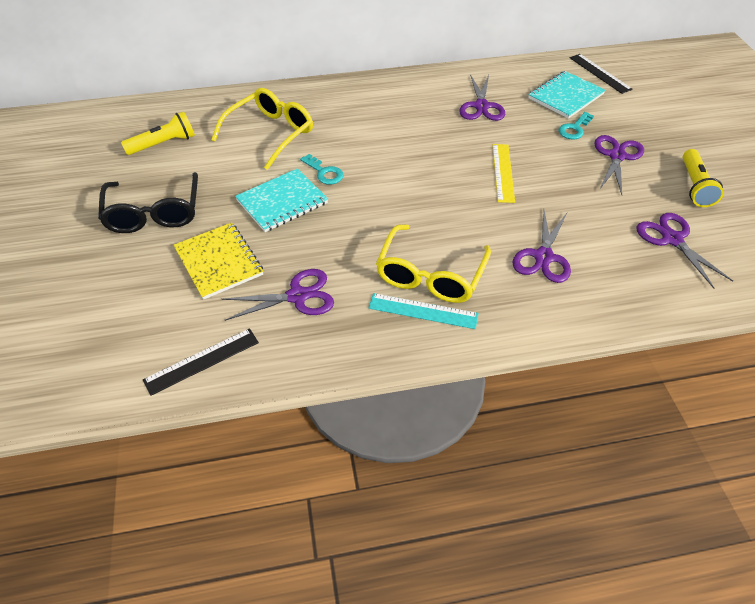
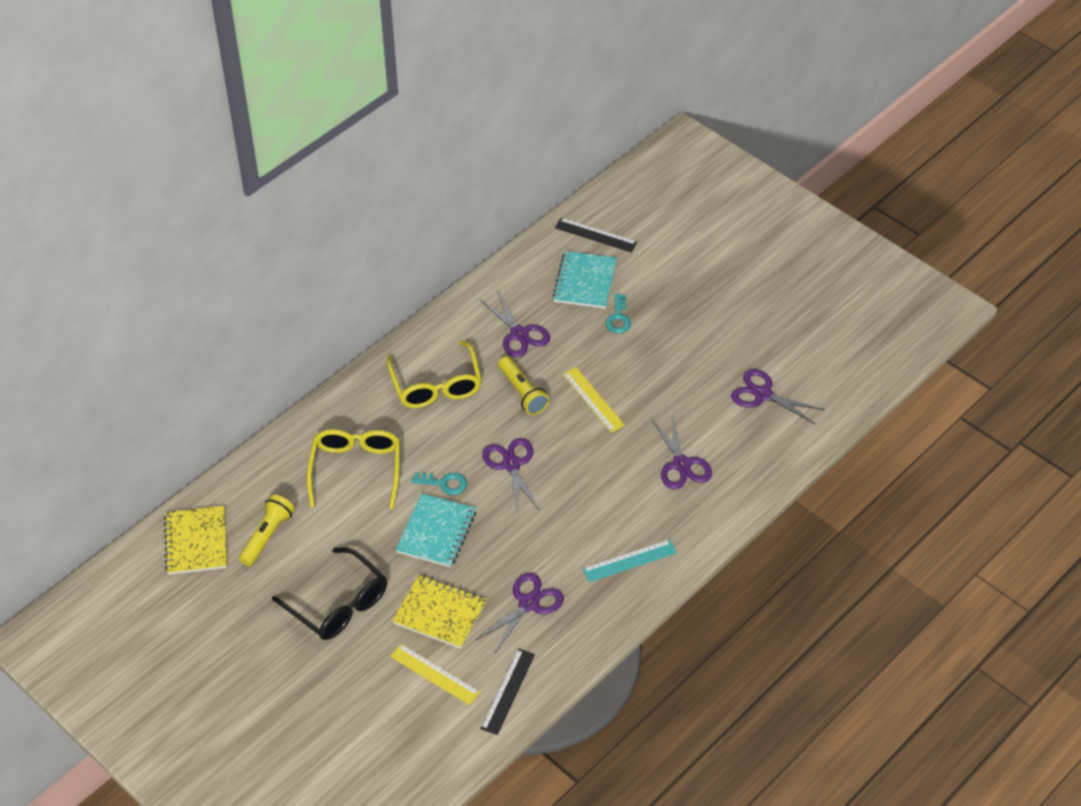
camera: 35 degrees left, 0 degrees up
(116, 125) = (196, 542): none -> yellow notebook
(161, 307) = (435, 674): none -> yellow ruler
(430, 274) = (611, 527): yellow glasses -> yellow glasses (436, 385)
(617, 156) = (672, 331): purple scissors -> purple scissors (511, 464)
(694, 186) = (750, 331): yellow flashlight -> yellow flashlight (522, 393)

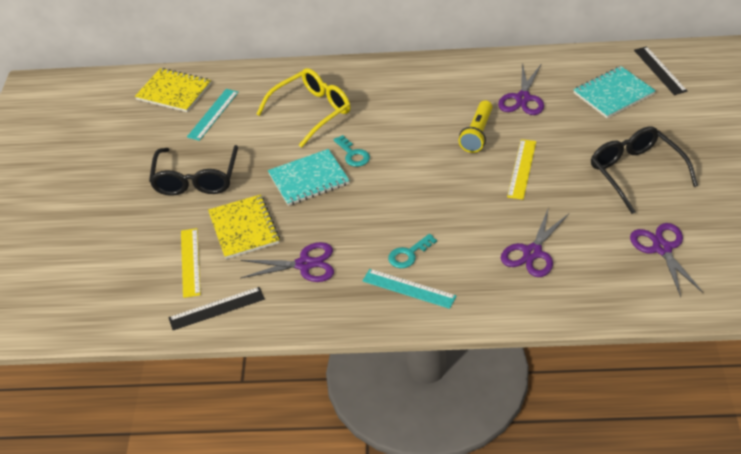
camera: 50 degrees right, 5 degrees down
(196, 542) = (174, 92): yellow notebook -> yellow notebook turned 75 degrees clockwise
(267, 536) = (213, 114): yellow flashlight -> turquoise ruler
(436, 385) = (426, 95): yellow glasses -> none
(511, 464) = (411, 172): purple scissors -> none
(618, 318) = (609, 130): turquoise key -> turquoise key (409, 254)
(679, 343) = (636, 173): none -> black glasses

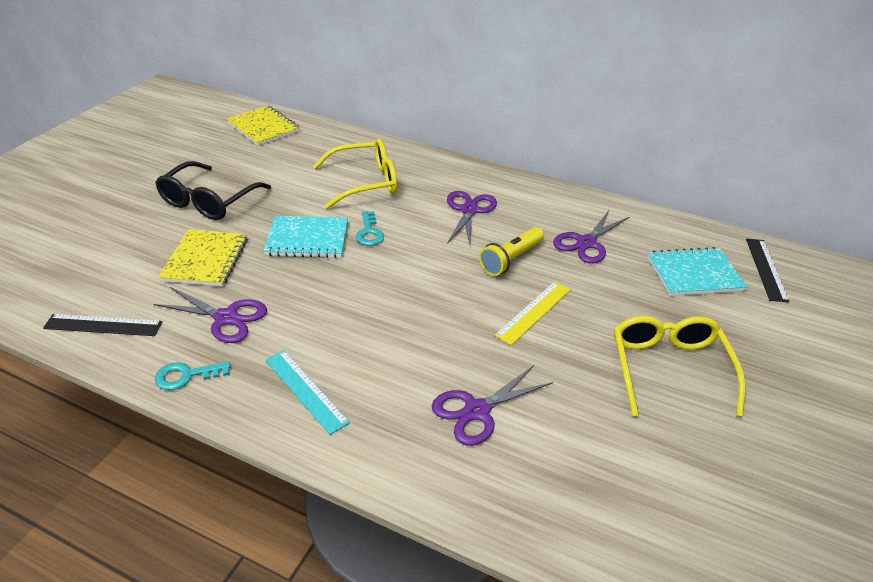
camera: 20 degrees right, 5 degrees down
(190, 262) = (128, 271): yellow ruler -> none
(213, 114) = (277, 155): turquoise ruler -> none
(409, 254) = (338, 352): turquoise key -> turquoise key (186, 376)
(636, 173) = (669, 370): black glasses -> yellow glasses
(662, 248) = (647, 478): purple scissors -> purple scissors (469, 210)

